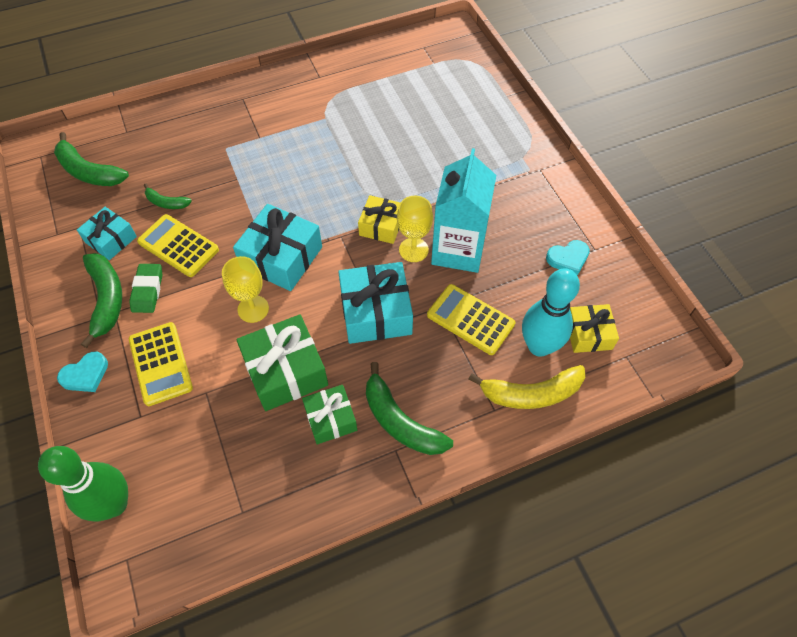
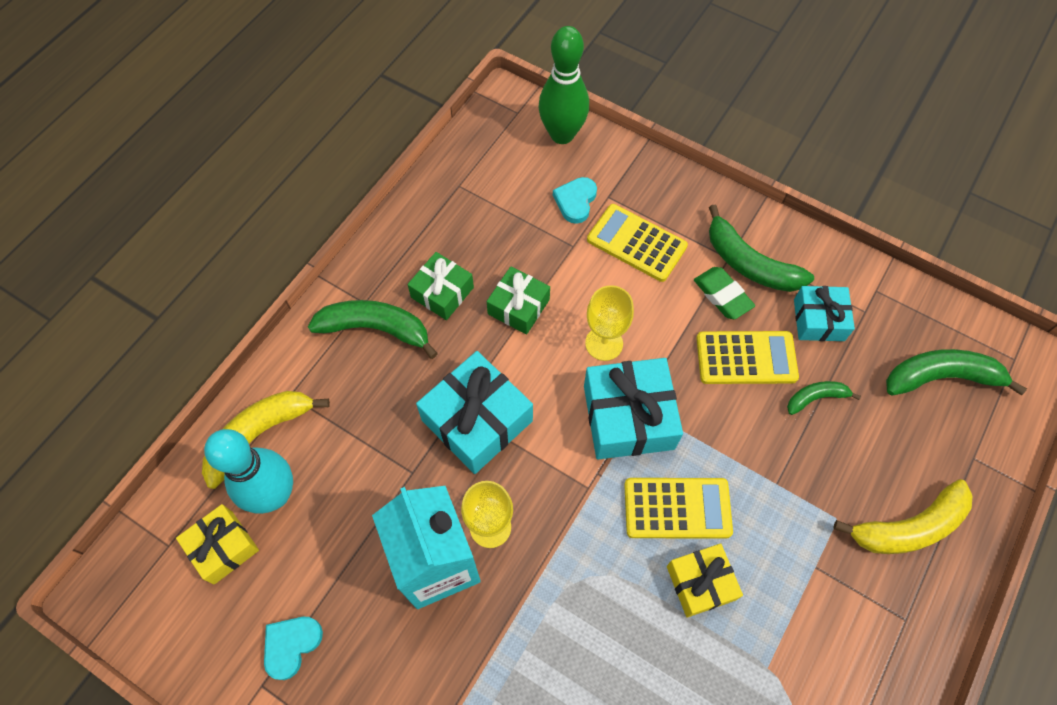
camera: 145 degrees right, 5 degrees up
(85, 374) = (689, 196): turquoise heart -> turquoise heart (575, 201)
(195, 126) = (908, 527): none -> yellow banana
(285, 371) = (518, 307): green gift -> green gift, size x0.61
(381, 226) = (552, 535): yellow gift -> yellow gift (700, 583)
(470, 320) = (368, 478): yellow calculator -> yellow calculator (677, 508)

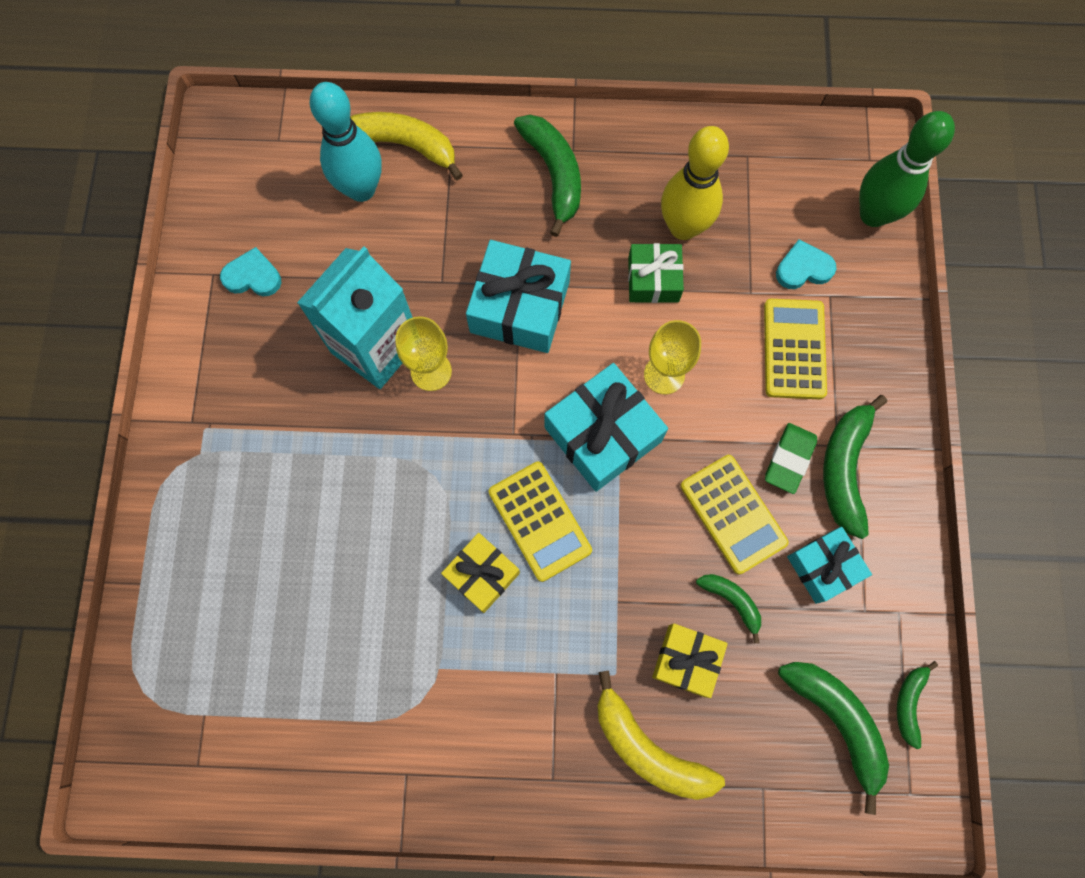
camera: 60 degrees right, 10 degrees up
(223, 547) = (299, 179): yellow gift -> yellow gift (686, 660)
(442, 292) = (625, 207): green gift -> none
(488, 261) = (683, 227): none -> yellow bowling pin
(947, 322) = (909, 703): none -> green banana

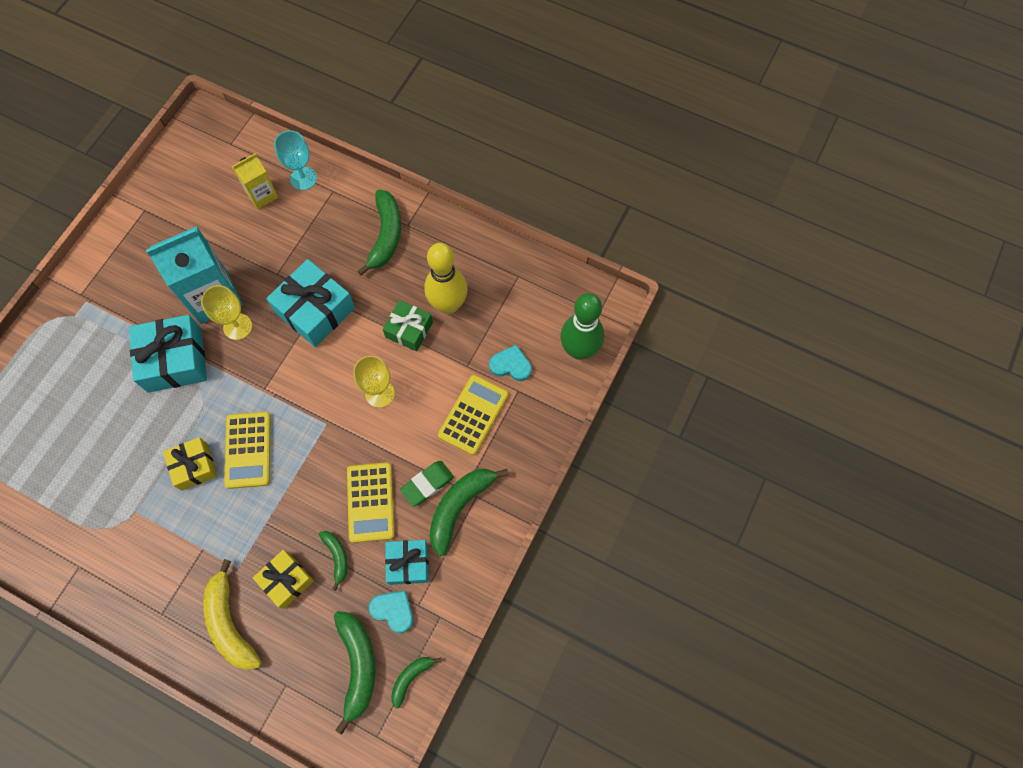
camera: 25 degrees right, 5 degrees down
(253, 276) = (167, 221): turquoise heart -> turquoise heart (393, 610)
(361, 189) = (262, 195): turquoise bowling pin -> yellow carton
(403, 146) = (303, 178): yellow banana -> turquoise goblet
(602, 434) = (319, 414): turquoise gift -> turquoise gift (175, 360)

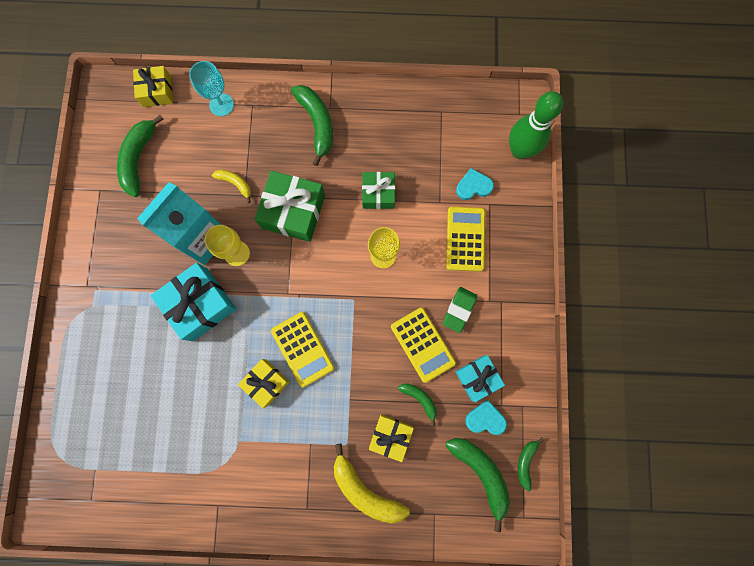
camera: 25 degrees left, 10 degrees up
(250, 141) = (157, 91): none -> yellow gift
(262, 195) = (194, 134): yellow carton -> none
(274, 259) = (235, 184): none -> yellow banana
(315, 310) = (293, 211): turquoise gift -> green gift
(448, 304) = (398, 159): yellow bowling pin -> none
(460, 507) = (493, 316): green banana -> green banana (139, 159)

